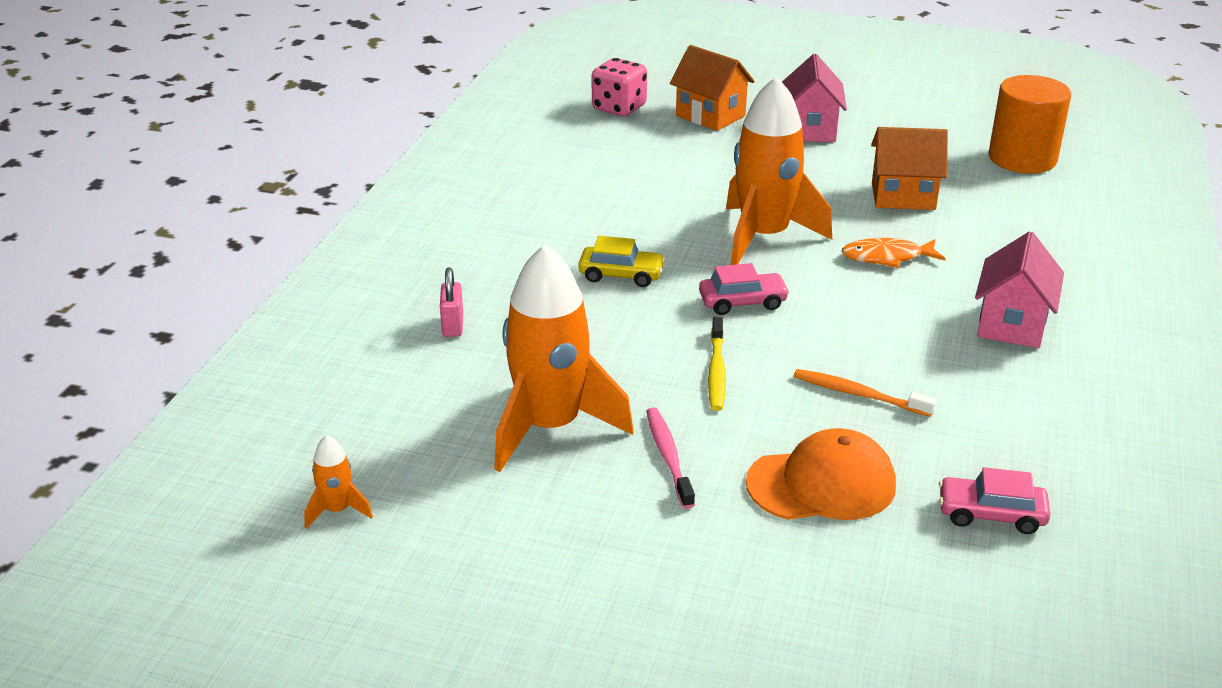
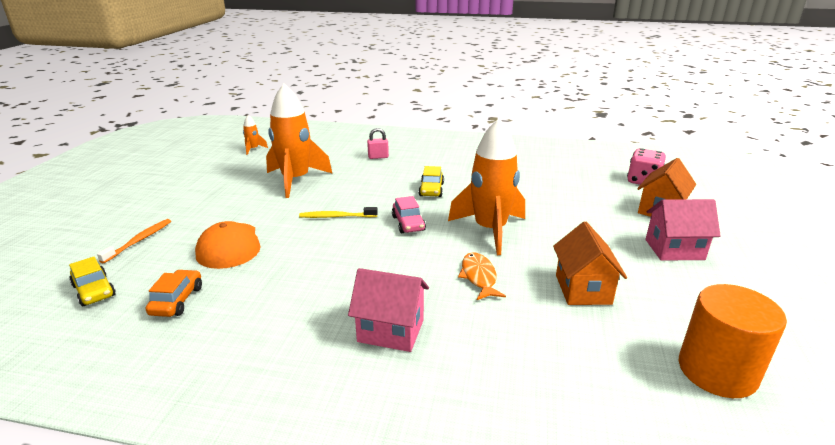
camera: 85 degrees right, 5 degrees down
(668, 456) = (265, 206): pink toothbrush -> none
(858, 394) = (308, 259): orange toothbrush -> orange toothbrush (139, 240)
(984, 621) = (94, 291): none -> yellow car
(991, 514) = (177, 300): pink car -> orange car

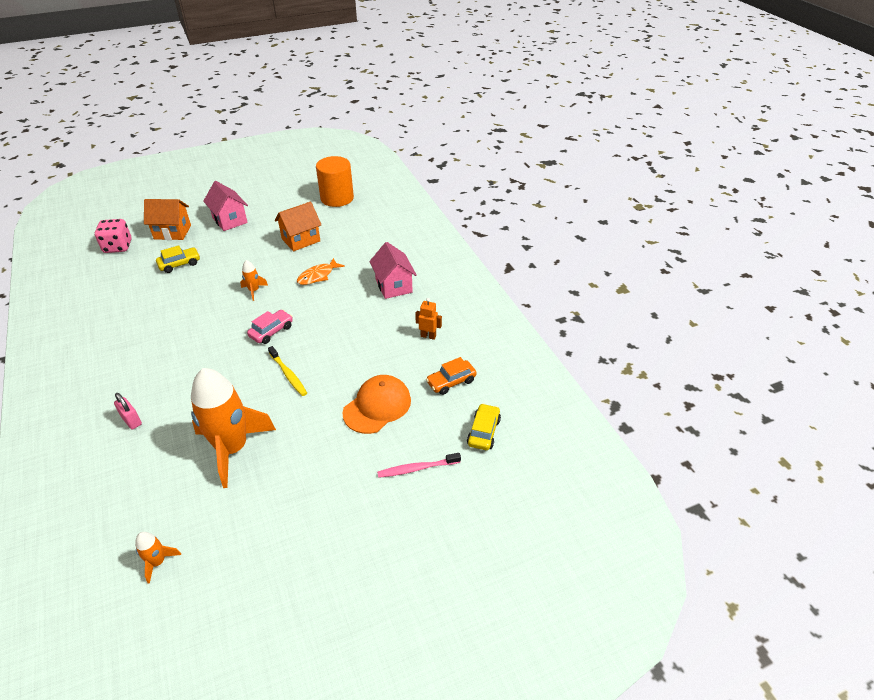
camera: 125 degrees left, 15 degrees up
(139, 240) = (417, 468): orange toothbrush -> pink toothbrush
(261, 317) = (428, 336): none -> orange robot
(431, 190) = (199, 345): yellow car -> yellow car (180, 264)
(490, 230) = (254, 291): orange rocket -> orange rocket, size x0.42

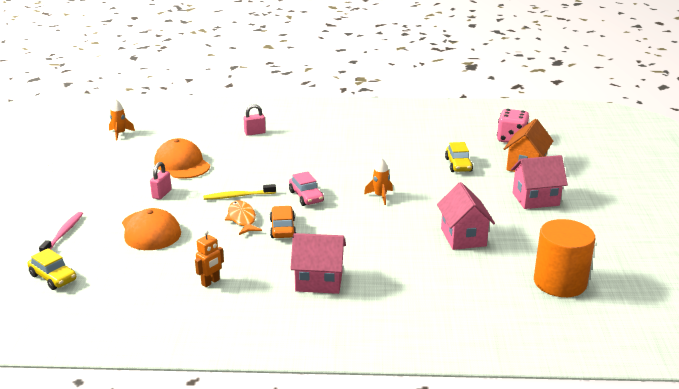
camera: 115 degrees right, 15 degrees down
(232, 449) = (182, 164): orange rocket -> orange cap
(301, 240) = (463, 237): orange house -> pink house
(307, 432) = (161, 194): none -> pink padlock
(318, 276) = (379, 236): orange fish -> orange fish (242, 219)
(451, 382) = (132, 278): orange car -> orange car (282, 228)

